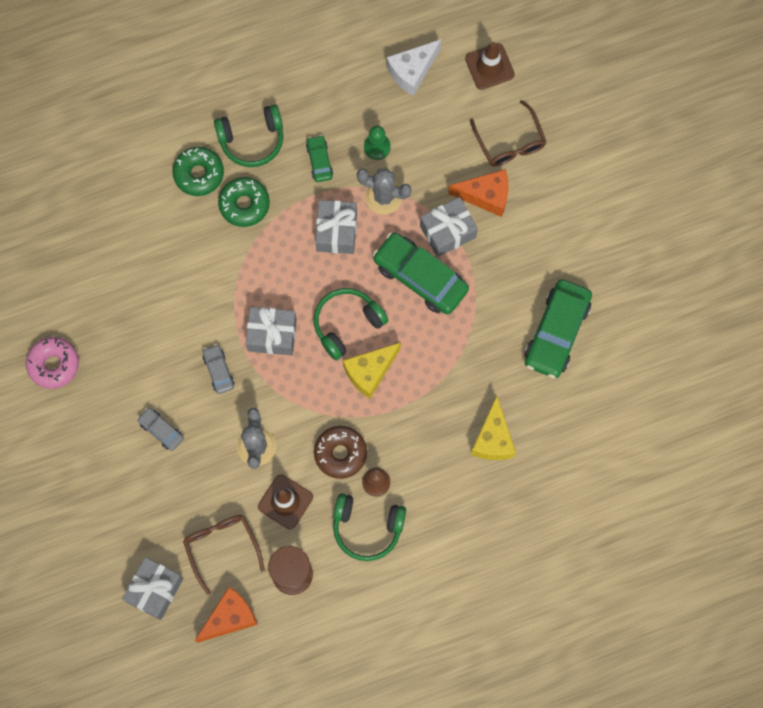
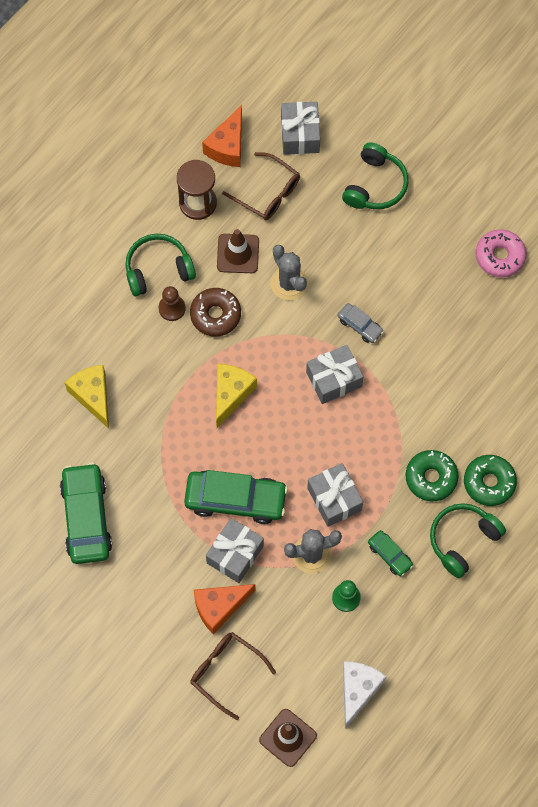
camera: 150 degrees right, 5 degrees down
(161, 430) = (376, 253): grey car -> none
(347, 324) = (275, 423): green headphones -> green headphones (375, 185)

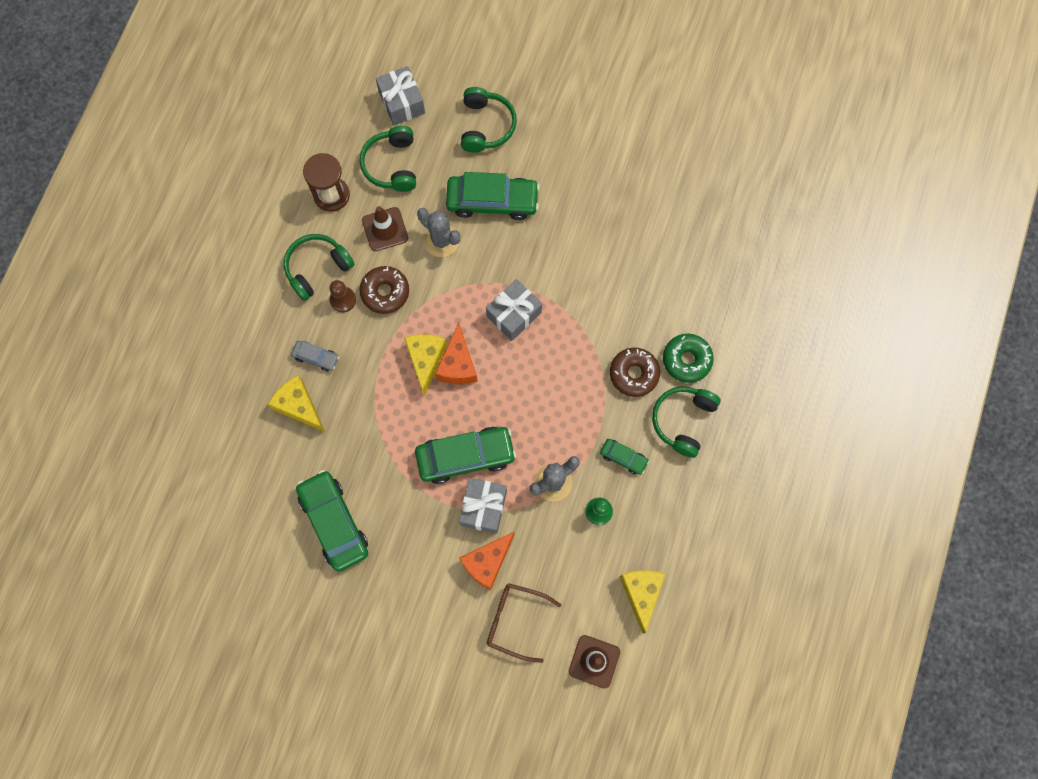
camera: 20 degrees left, 5 degrees up
(227, 146) = (340, 134): orange cheese -> orange cheese (458, 364)
(268, 193) = (392, 165): brown glasses -> green headphones
(334, 499) = (554, 424): grey gift -> none
(354, 261) = (492, 201): none -> green car
(358, 690) = (641, 593): white cheese -> yellow cheese
(360, 325) = (519, 257): grey car -> grey car (316, 357)
(431, 478) = (634, 374): green donut -> brown donut
(500, 256) = (620, 153): pink donut -> none

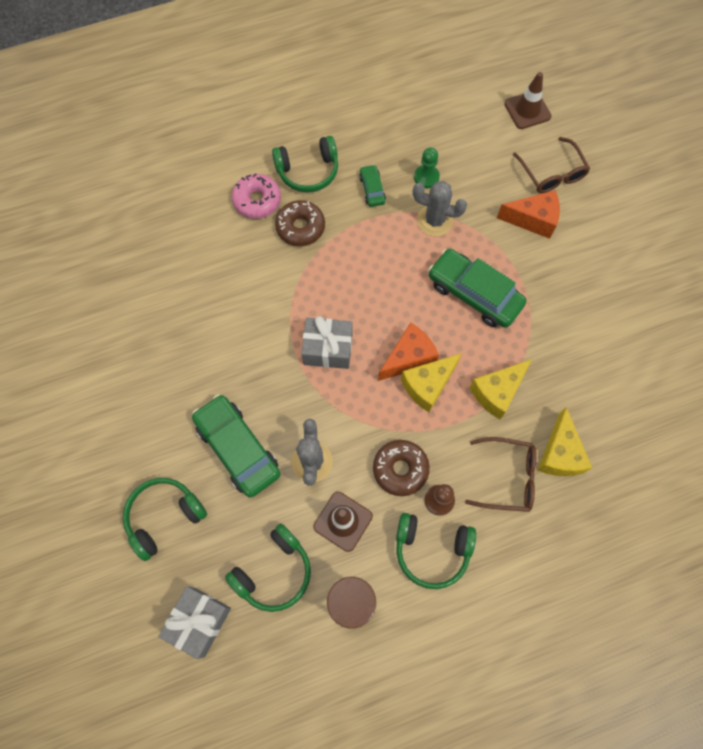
camera: 130 degrees left, 5 degrees down
(316, 357) = (508, 477): grey car -> brown glasses
(334, 522) = (615, 346): green car -> none
(483, 507) = (498, 252): grey gift -> none
(641, 593) = (456, 114): yellow cheese -> yellow cheese (497, 392)
(686, 360) = (257, 201): green donut -> pink donut

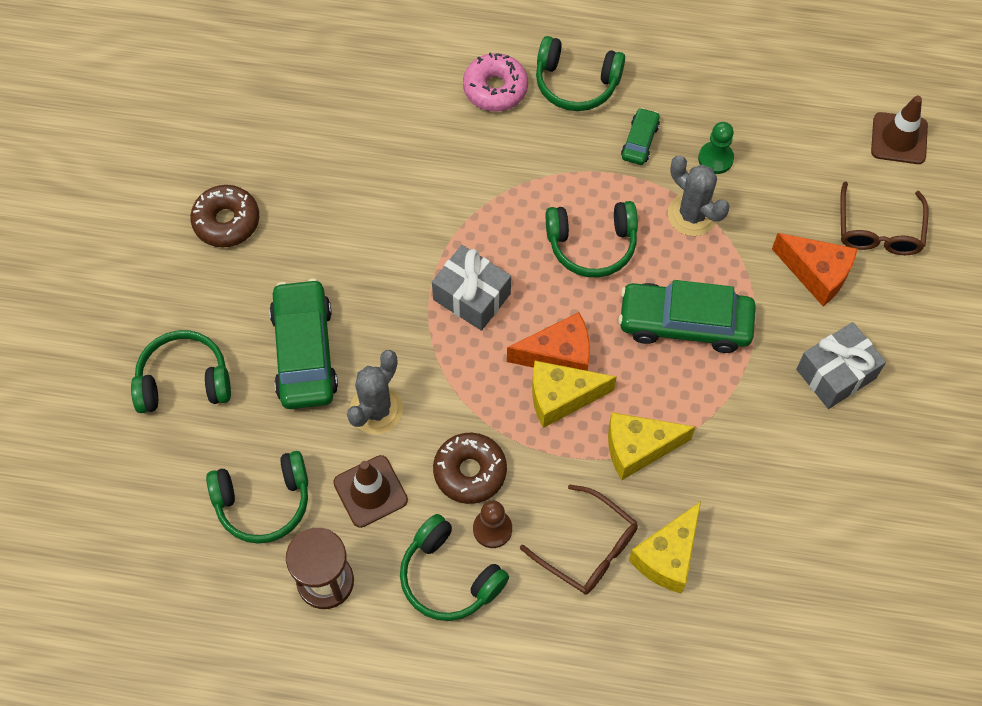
camera: 30 degrees right, 5 degrees down
(199, 621) = (155, 508): grey gift -> grey gift (836, 374)
(300, 227) = (526, 144): brown donut -> brown donut (226, 221)
(384, 273) = (592, 244): none -> green headphones
(474, 294) = (685, 323): green car -> green car turned 60 degrees counterclockwise

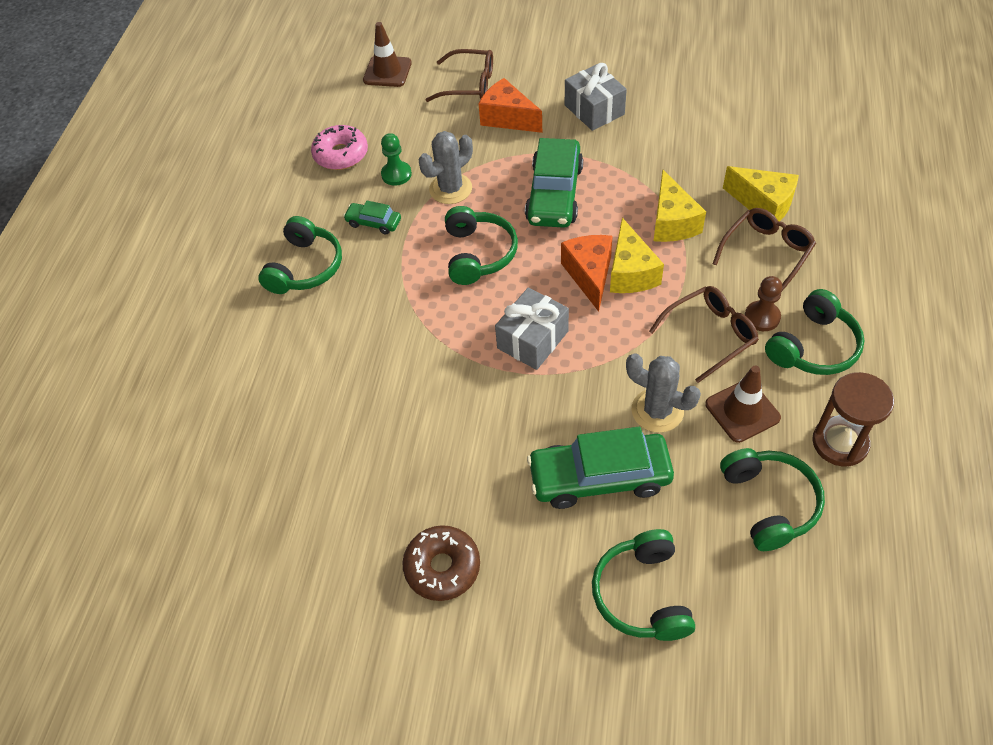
camera: 85 degrees left, 10 degrees down
(470, 472) = (710, 335): brown donut -> brown glasses
(495, 88) = (302, 328): pink donut -> pink donut (341, 154)
(816, 274) = (507, 118): orange cheese -> orange cheese turned 90 degrees counterclockwise

